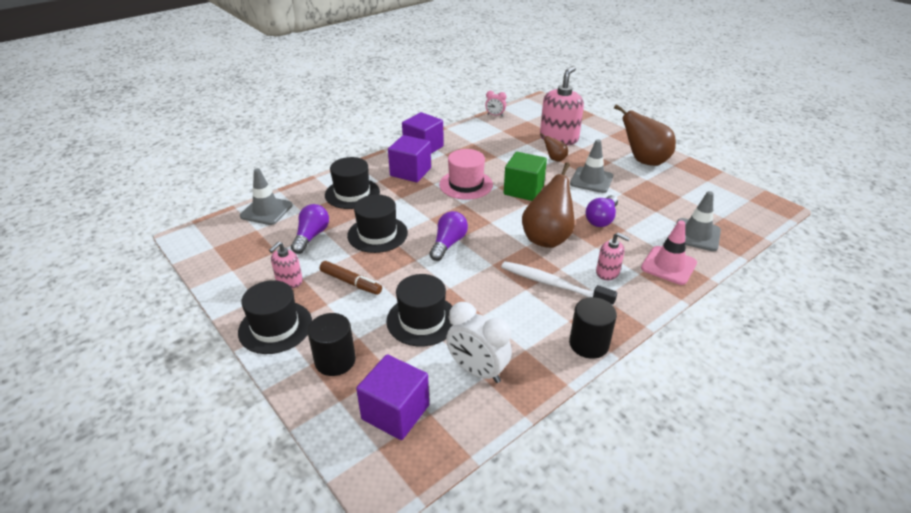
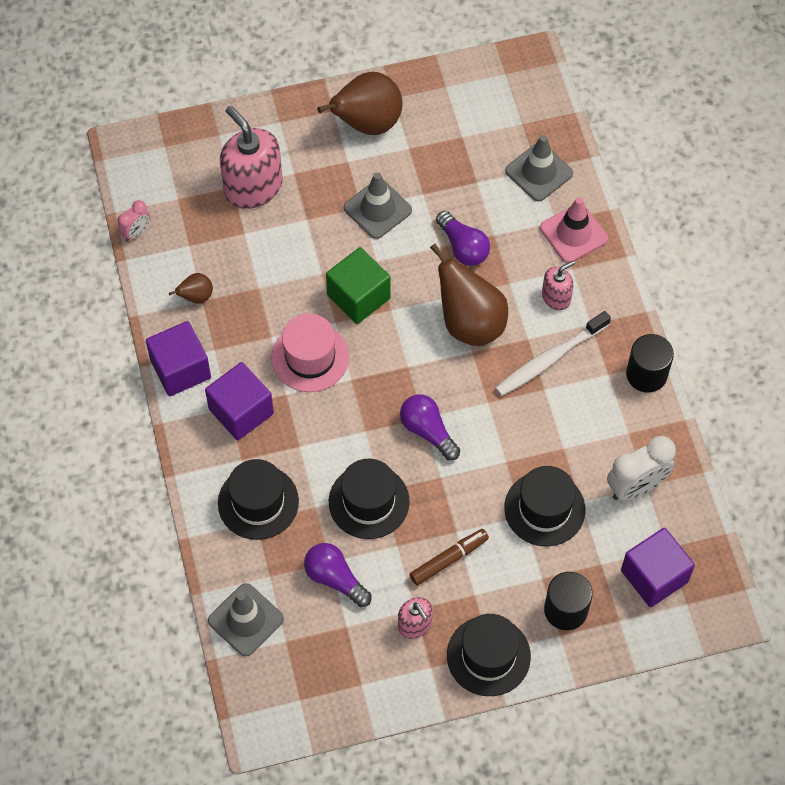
camera: 65 degrees left, 25 degrees up
(555, 159) = (305, 222): brown pear -> brown pear (196, 297)

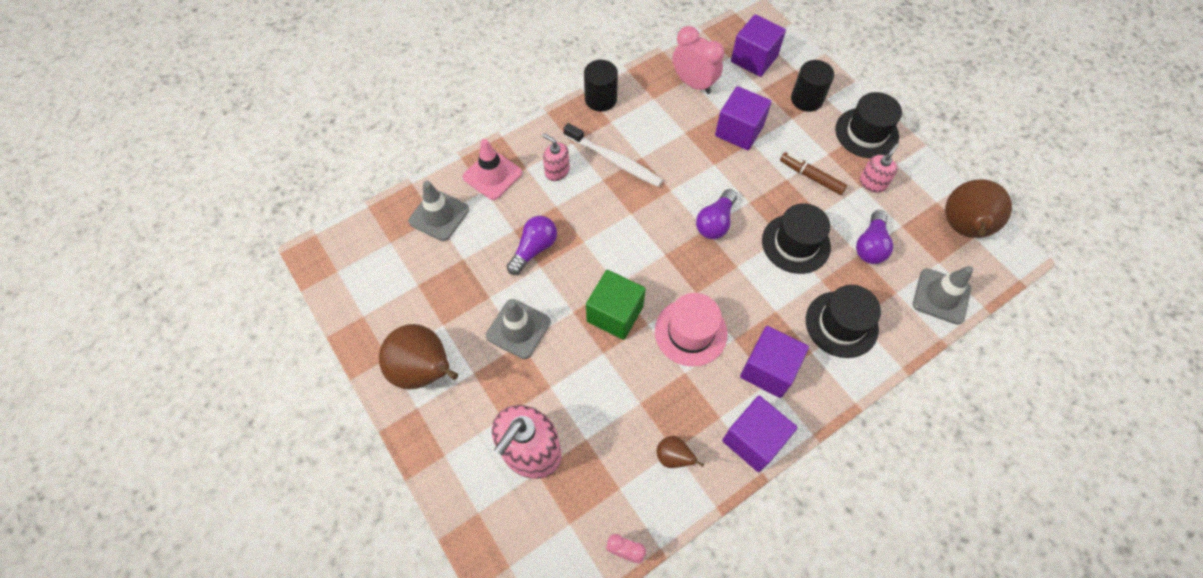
camera: 110 degrees left, 0 degrees up
(470, 323) = (605, 222): brown pear -> brown pear (963, 228)
(544, 509) = (739, 131): black hat -> purple cube
(636, 487) = (693, 84): white clock -> pink clock

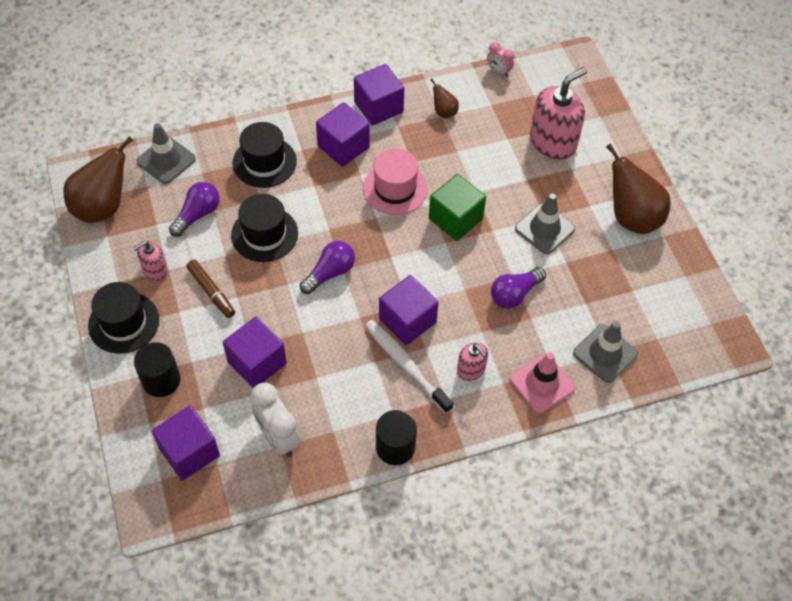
camera: 165 degrees left, 5 degrees down
(626, 198) = (407, 321): none -> purple cube
(693, 84) = (278, 437): pink clock -> white clock

